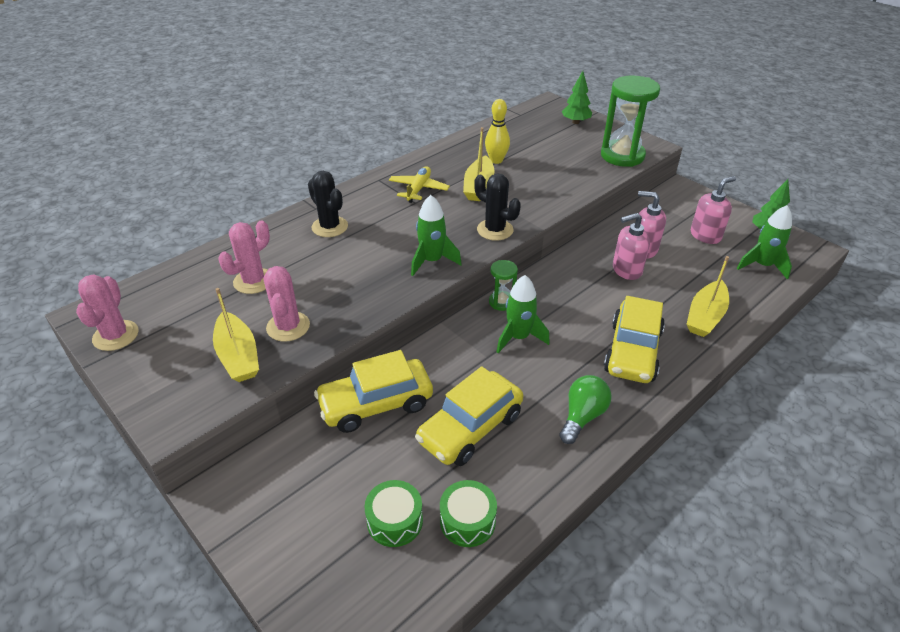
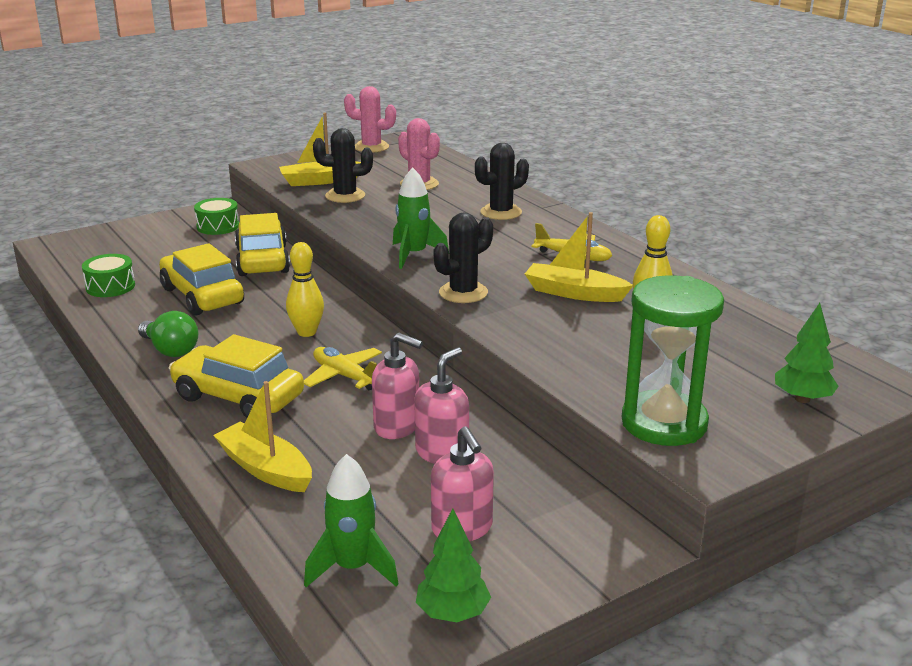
camera: 100 degrees right, 15 degrees down
(288, 327) = (345, 196): pink cactus -> black cactus
(395, 521) = (137, 262): green drum -> green drum (218, 226)
(501, 302) = (372, 330): green hourglass -> none
(518, 337) = (306, 332): green rocket -> yellow bowling pin
(577, 304) = (344, 376): none -> yellow plane
(626, 270) = (397, 426): pink soap dispenser -> pink soap dispenser turned 120 degrees clockwise

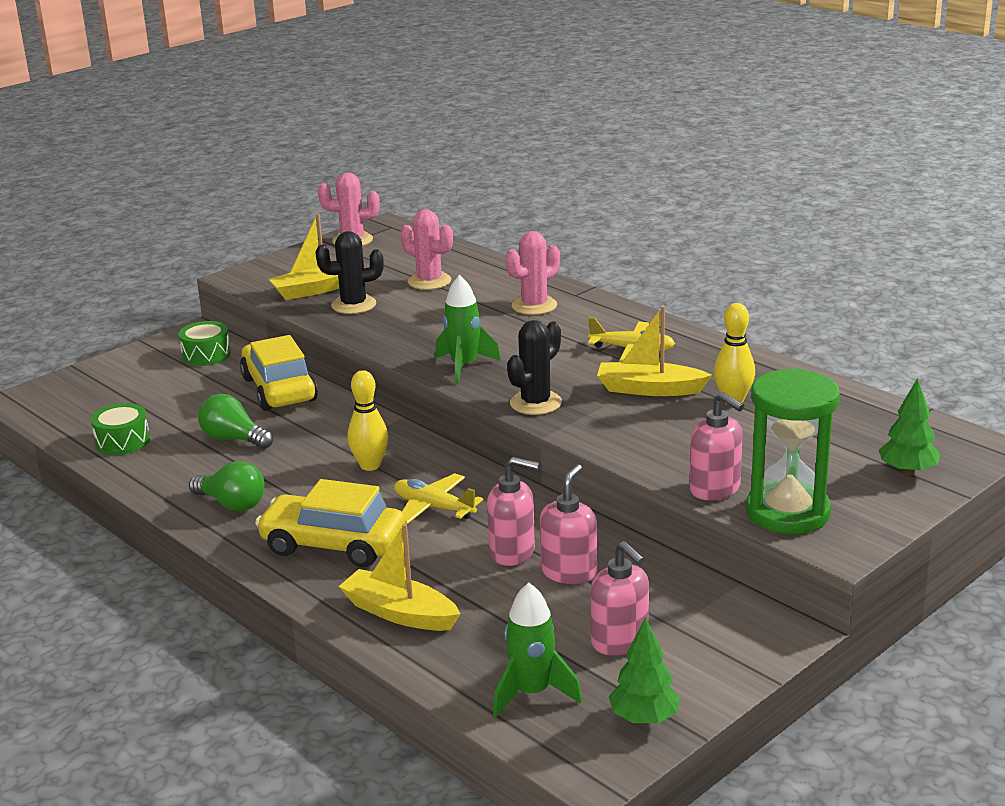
camera: 10 degrees left, 0 degrees up
(202, 296) = (233, 439): yellow car -> green light bulb
(501, 212) = (534, 306): black cactus -> pink cactus
(599, 391) = (715, 489): none -> pink soap dispenser

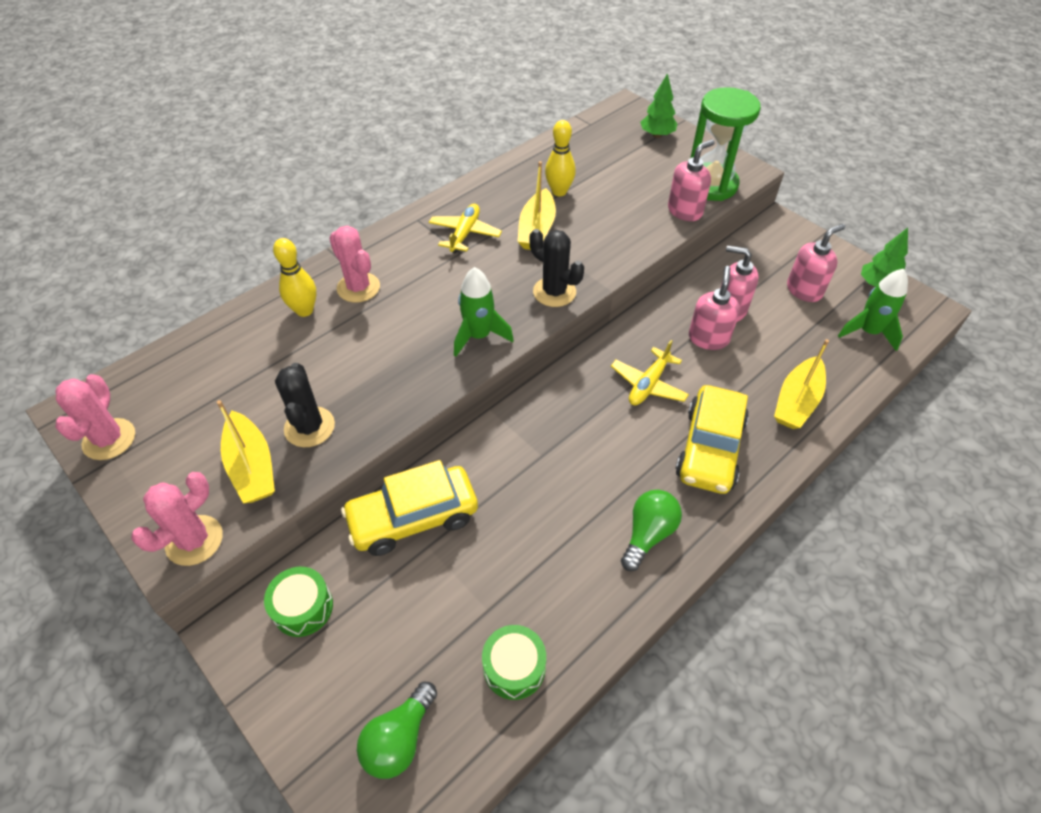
camera: 90 degrees left, 25 degrees up
(233, 439) = (520, 549): green light bulb -> green light bulb (399, 739)
(370, 465) = (579, 430): yellow bowling pin -> yellow bowling pin (304, 310)
(429, 281) = (269, 364): pink cactus -> pink cactus (194, 540)

